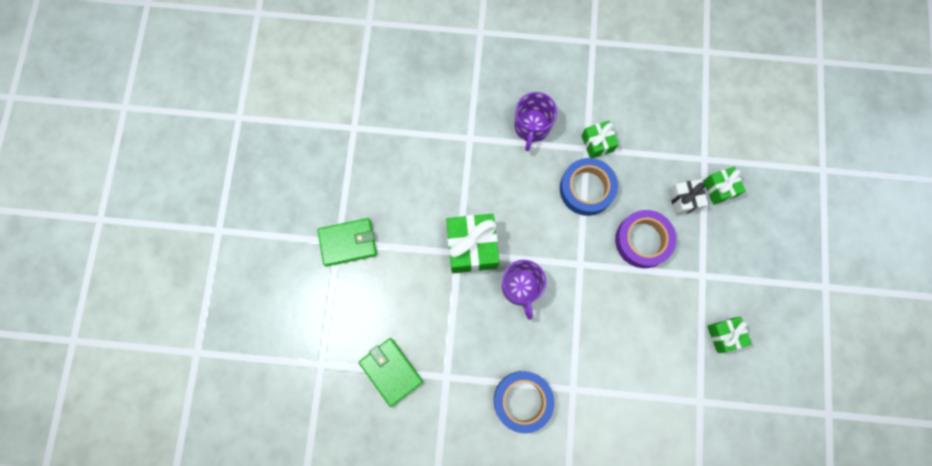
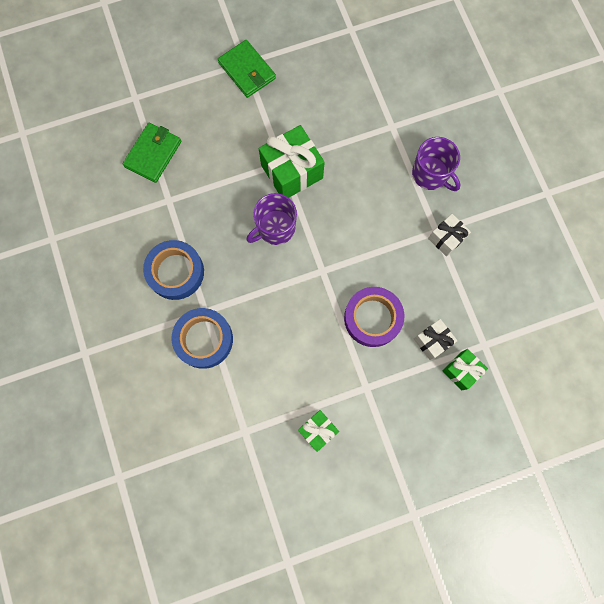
camera: 65 degrees right, 0 degrees up
(531, 127) = (431, 174): purple mug -> purple mug turned 120 degrees counterclockwise
(586, 189) = (396, 247): blue tape -> blue tape (204, 339)
(597, 143) = (446, 238): green gift -> white gift

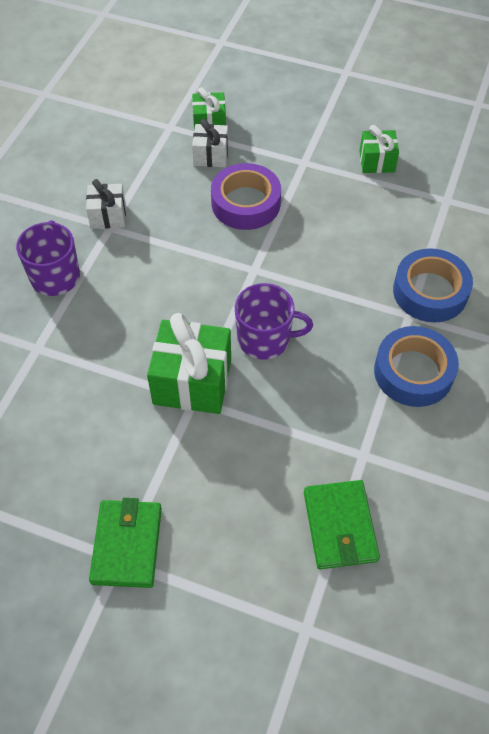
camera: 140 degrees left, 20 degrees down
(153, 154) = (339, 526): green wallet -> green wallet turned 75 degrees counterclockwise

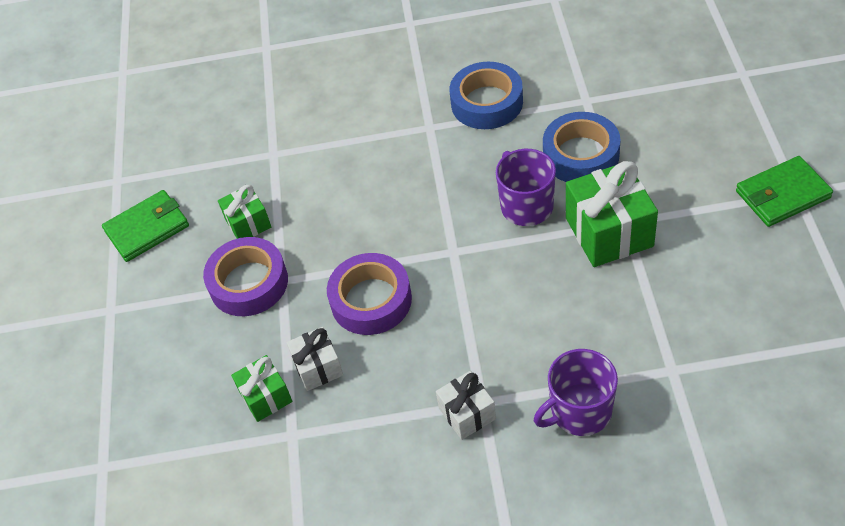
camera: 110 degrees left, 5 degrees down
(315, 144) = (248, 283): none -> purple tape
(339, 526) = (655, 88): green wallet -> green wallet (147, 228)
(430, 292) = (394, 124): blue tape -> blue tape (581, 155)

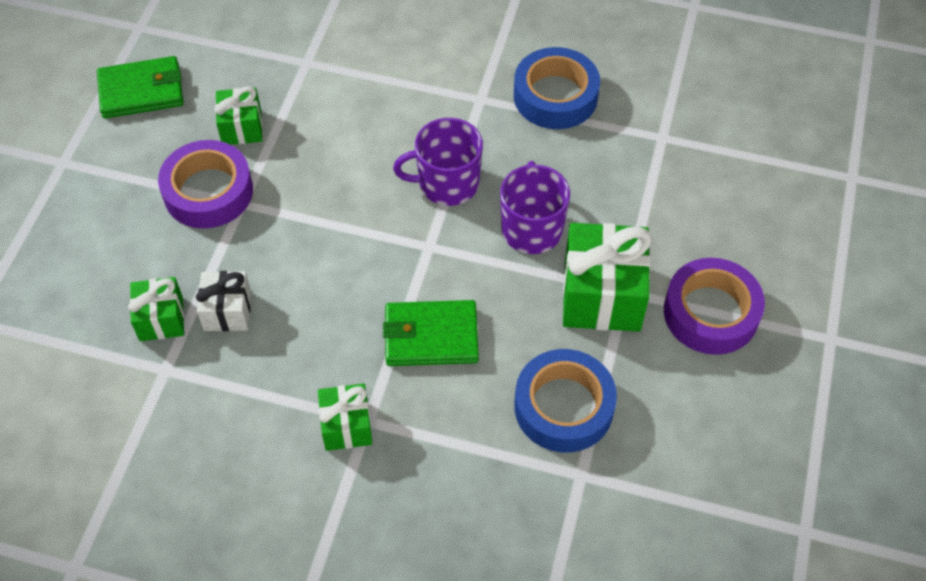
camera: 15 degrees right, 5 degrees up
(371, 300) = (318, 263): purple tape -> purple tape (710, 313)
(467, 413) = (346, 426): white gift -> green gift
(579, 411) = (460, 475): purple mug -> purple mug (447, 183)
(581, 155) = (621, 197): blue tape -> blue tape (563, 407)
(782, 194) = (813, 333): green wallet -> green wallet (431, 336)

